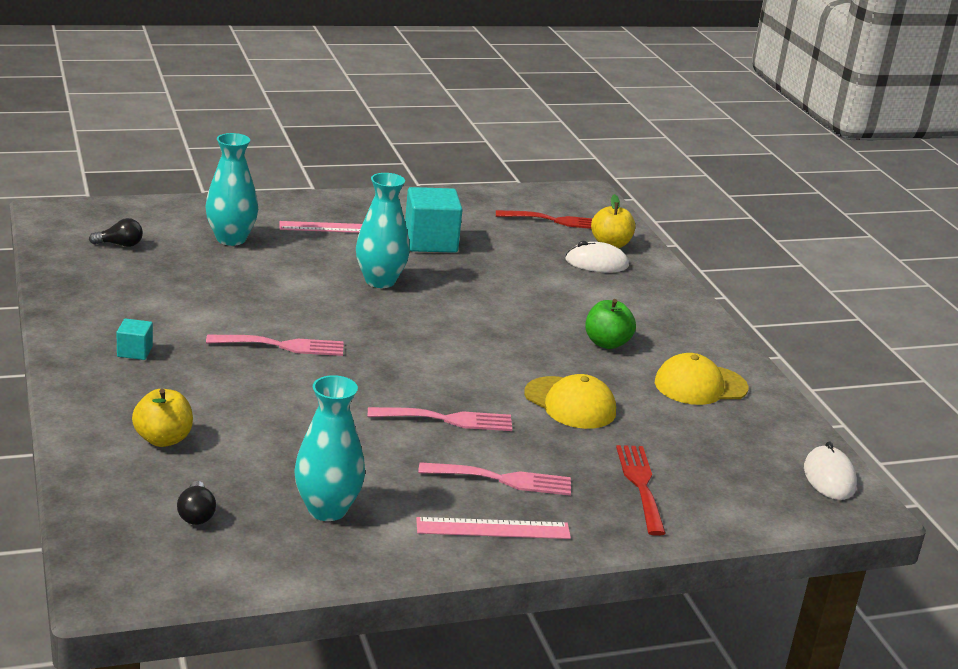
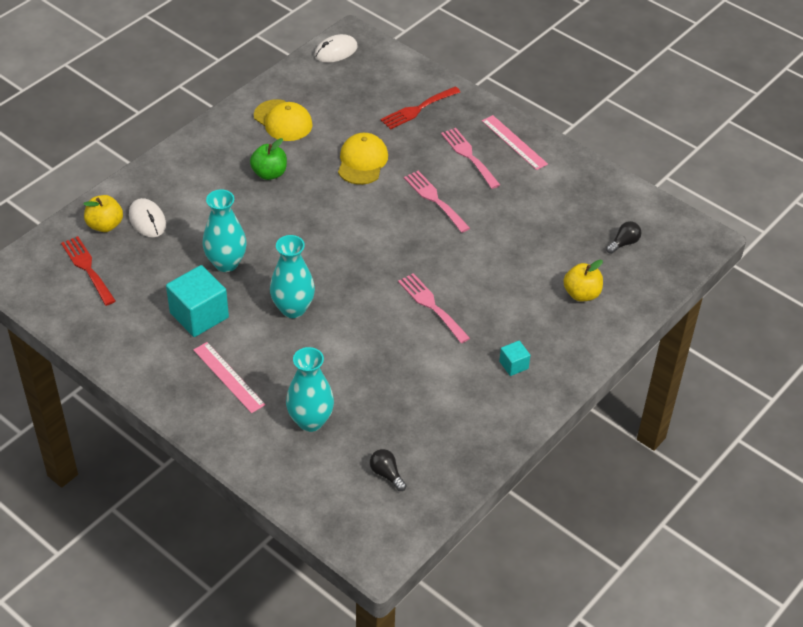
camera: 120 degrees left, 20 degrees up
(327, 509) = (566, 202): turquoise vase -> turquoise vase (226, 263)

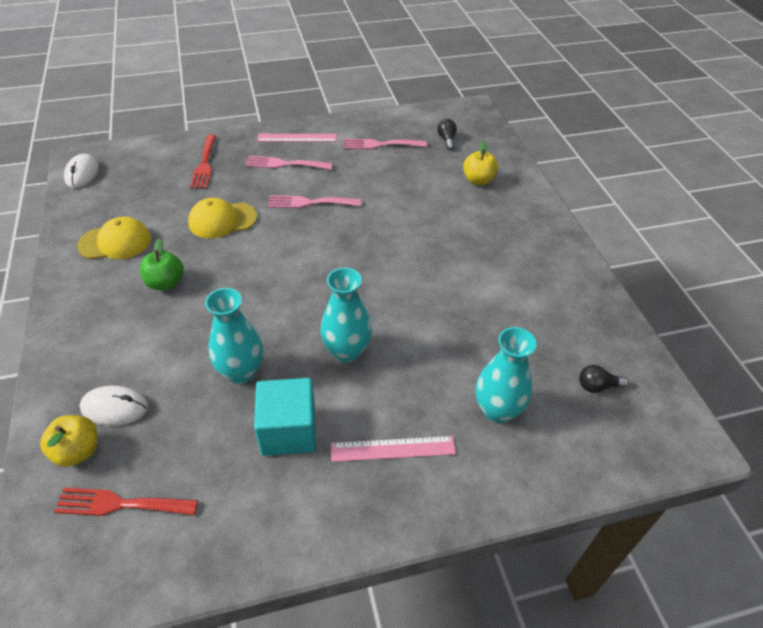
camera: 55 degrees left, 0 degrees up
(362, 161) = (222, 220): yellow cap -> yellow cap turned 60 degrees counterclockwise
(431, 306) = (422, 261): pink fork -> pink fork (380, 144)
(513, 365) = (523, 247): turquoise cube -> none

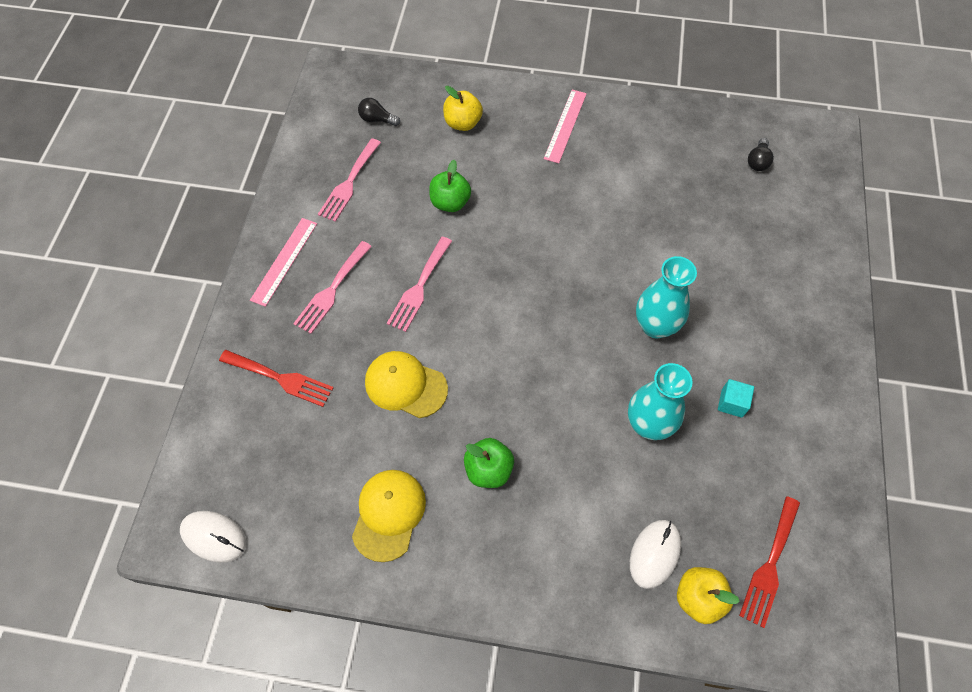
camera: 65 degrees left, 15 degrees up
(222, 220) = (405, 385): yellow cap -> yellow cap turned 105 degrees clockwise
(288, 431) = (731, 403): turquoise cube -> turquoise cube, size x0.50
(393, 449) = (774, 328): pink ruler -> pink ruler (565, 125)
(396, 196) = (450, 202): none -> green apple
(497, 410) = (759, 239): turquoise vase -> none

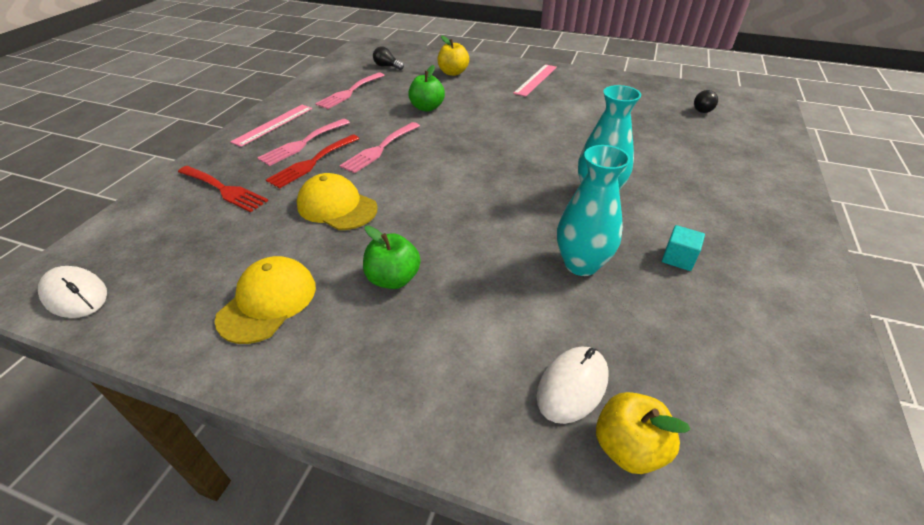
camera: 10 degrees right, 20 degrees down
(770, 565) = (732, 424): red fork -> red fork (312, 162)

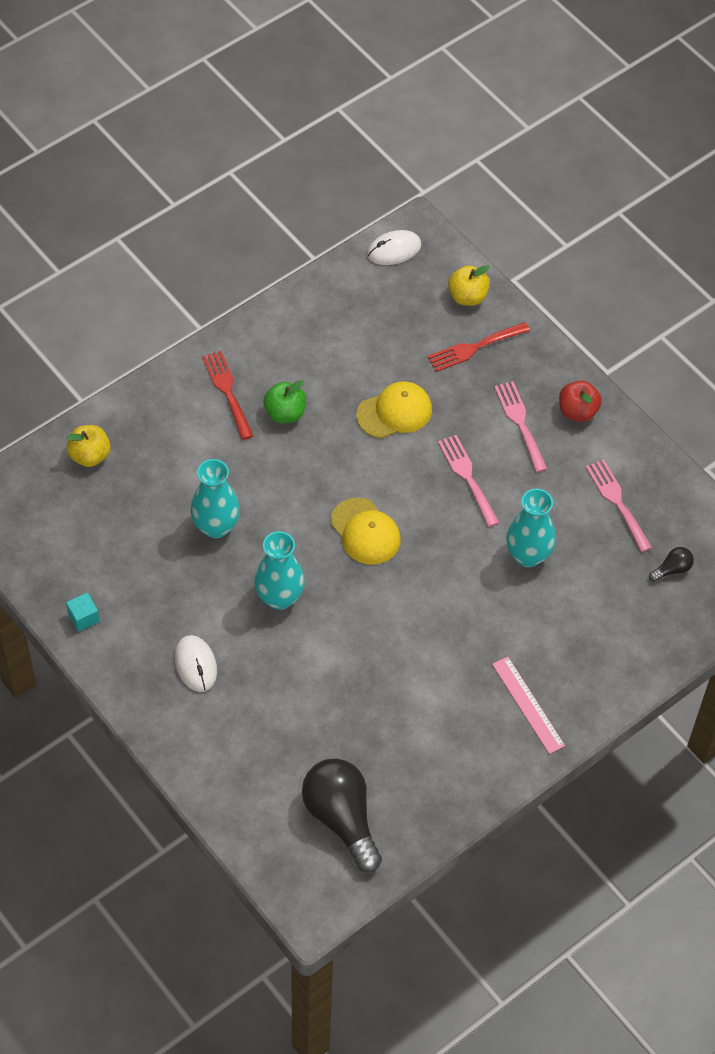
camera: 120 degrees right, 15 degrees up
(268, 302) = (313, 341): yellow cap -> yellow cap (365, 532)
(273, 124) = (577, 411): pink ruler -> red apple
(312, 162) = (477, 418): red fork -> red fork (227, 391)
(427, 108) = (528, 555): green apple -> turquoise vase
(453, 73) = (606, 629): yellow apple -> yellow apple (467, 296)
(572, 386) = (137, 456): white mouse -> white mouse (196, 665)
(678, 258) = (175, 589): turquoise cube -> turquoise cube (83, 618)
(703, 109) = (342, 818): black light bulb -> black light bulb, size x2.28

